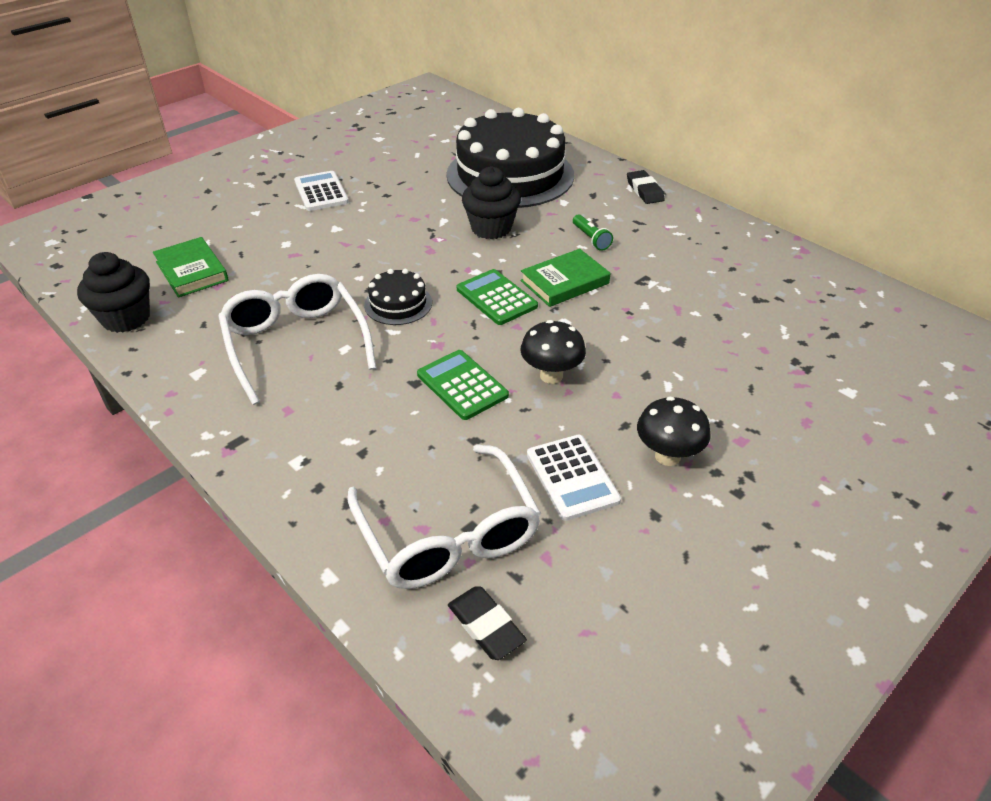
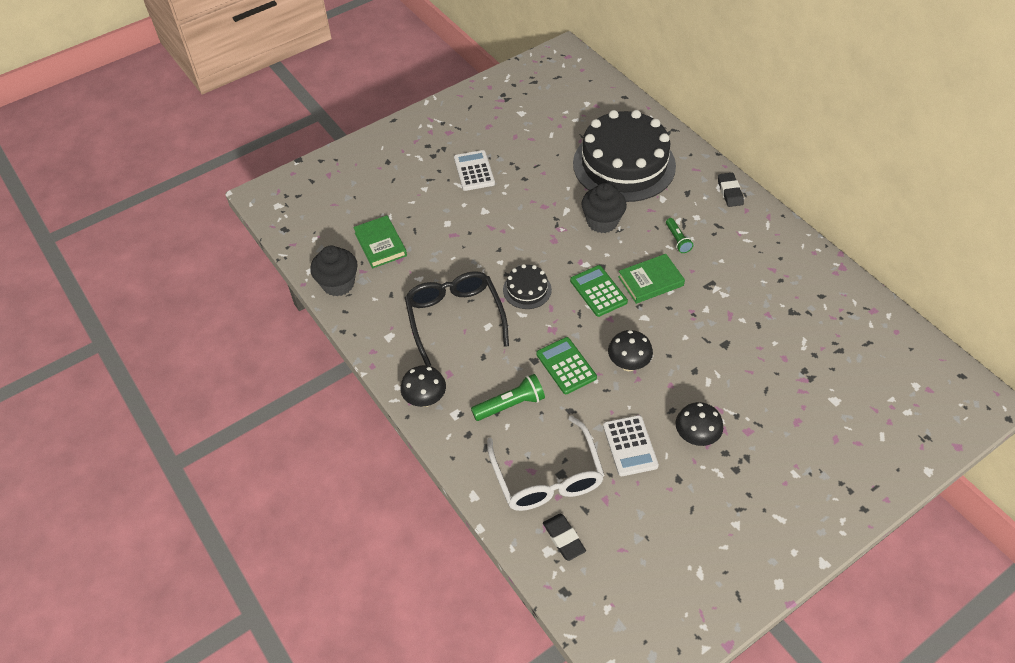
camera: 10 degrees right, 10 degrees up
(249, 447) = (425, 400): none -> black mushroom
(296, 343) = (454, 318): white glasses -> black glasses
(383, 441) = (510, 405): none -> green flashlight

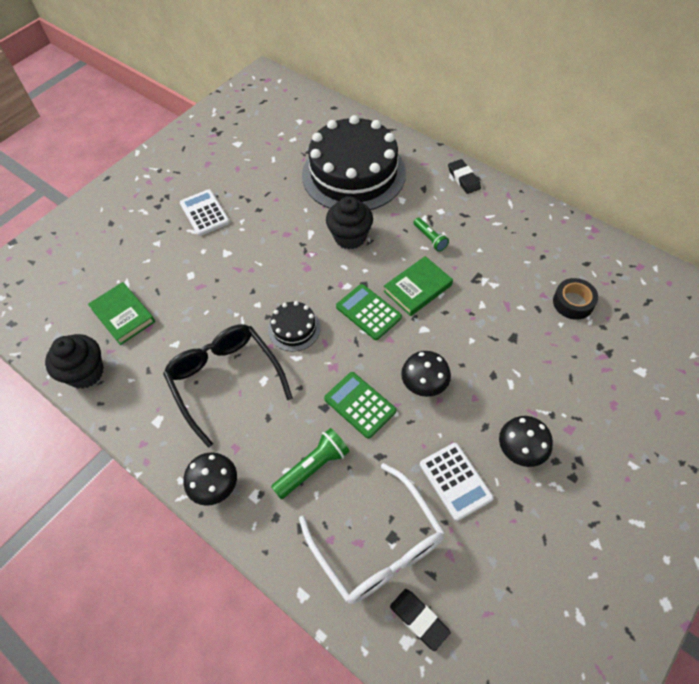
camera: 15 degrees left, 5 degrees up
(794, 327) = (573, 302): none -> black tape

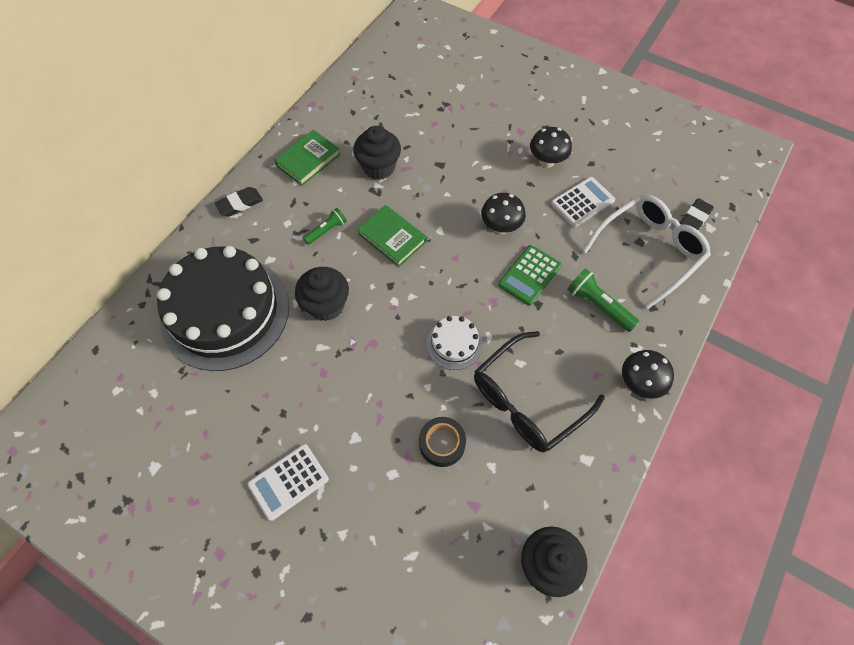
camera: 100 degrees left, 5 degrees up
(123, 315) = (461, 543): green book -> green book (308, 160)
(294, 328) = (454, 344): black cake -> white cake
(368, 312) = (425, 278): green calculator -> none
(508, 282) = (379, 167): none -> black cupcake
(573, 302) = (397, 123): black tape -> black tape (442, 444)

